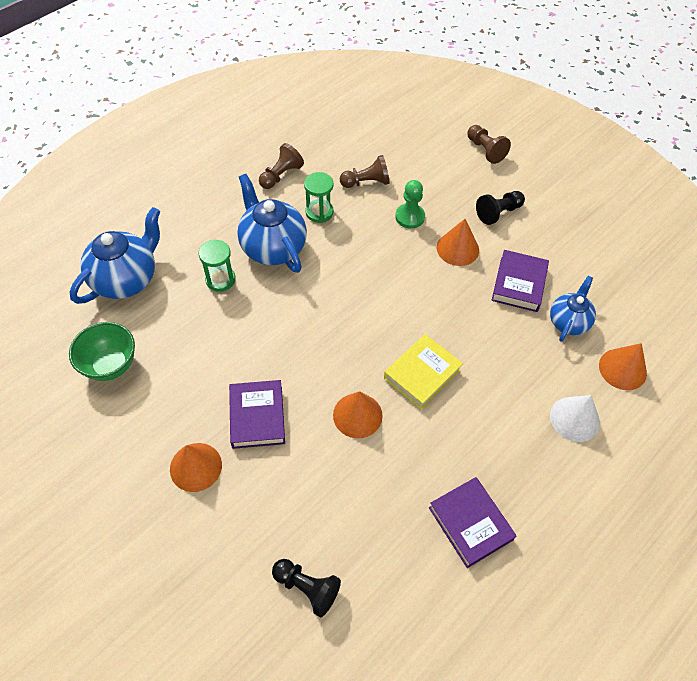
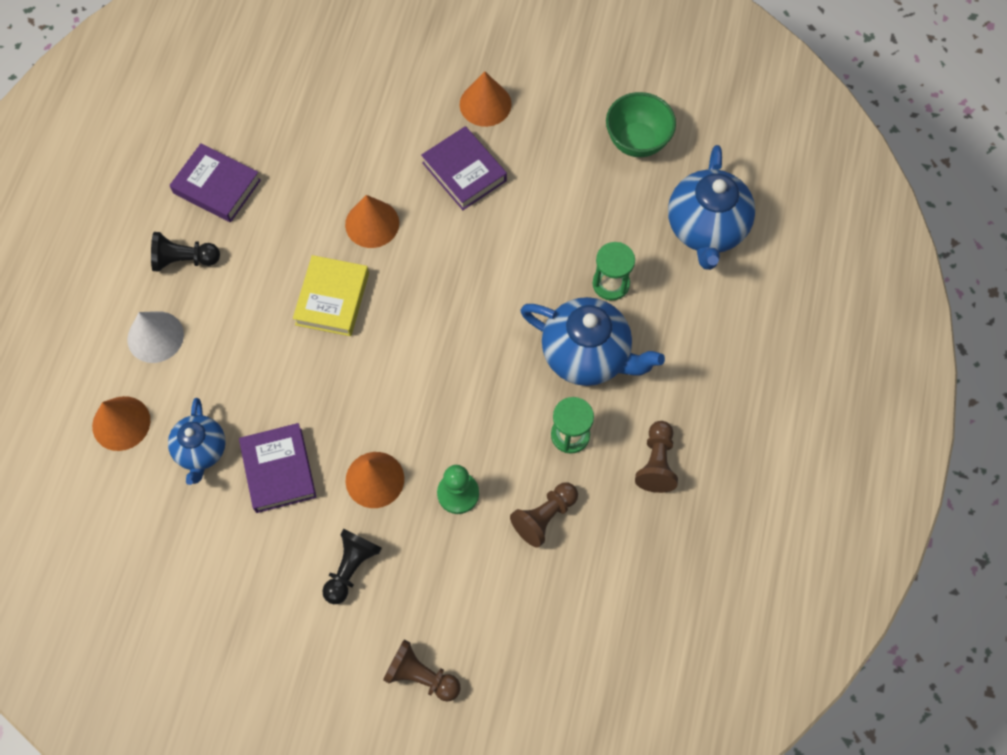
camera: 150 degrees right, 10 degrees up
(307, 587) = (328, 71): black pawn -> black pawn (184, 260)

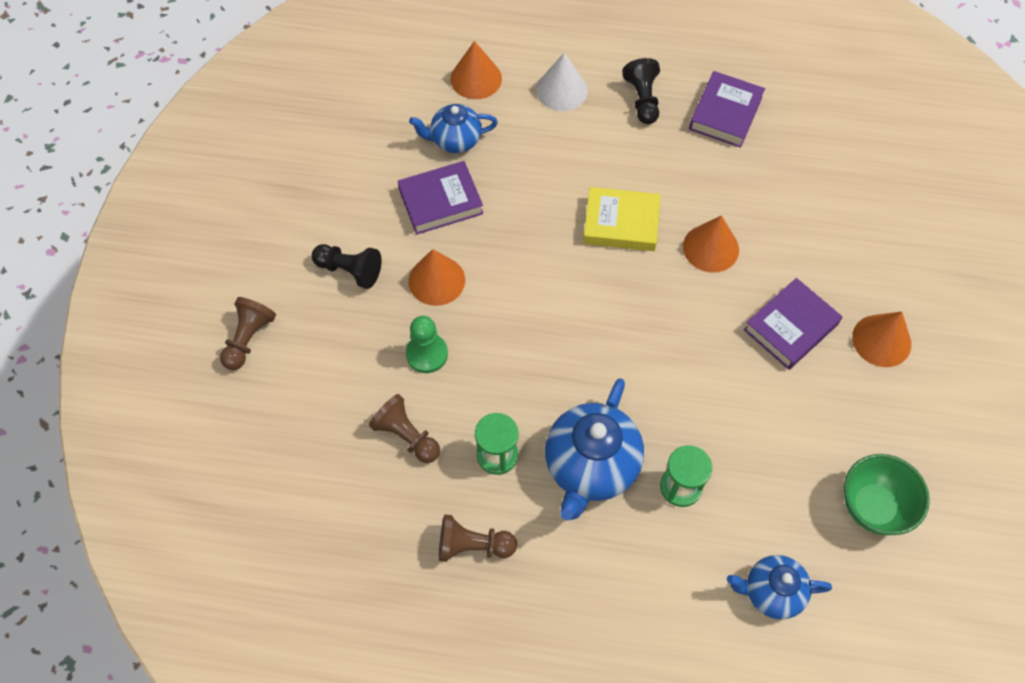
camera: 85 degrees right, 5 degrees down
(706, 229) = (771, 592): blue teapot -> blue teapot, size x0.61

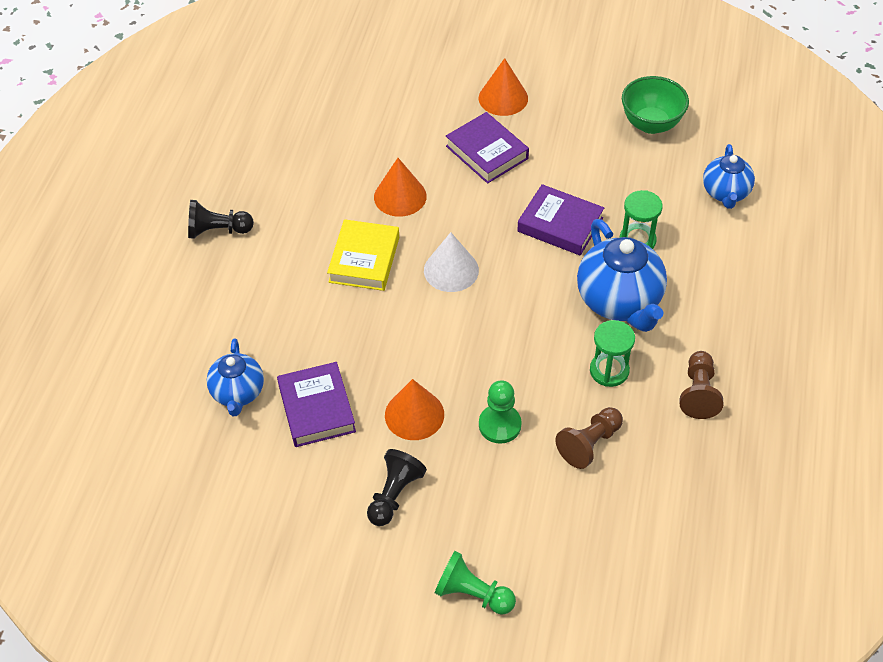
camera: 85 degrees left, 10 degrees down
(248, 339) = (472, 594): brown pawn -> green pawn
(476, 78) = (157, 371): orange cone -> none
(561, 90) = (190, 295): white cone -> white cone (451, 270)
(590, 466) = (619, 301): blue teapot -> blue teapot turned 45 degrees clockwise
(725, 113) = (248, 170): purple book -> purple book (560, 224)

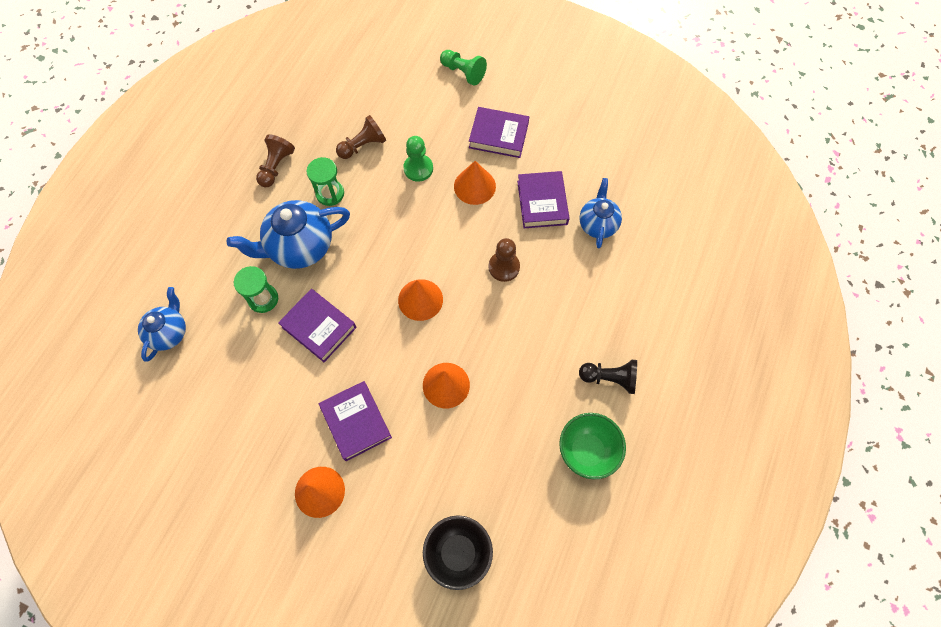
camera: 170 degrees left, 15 degrees up
(356, 321) = (504, 267): none -> brown pawn
(358, 79) = (458, 553): none -> black bowl
(364, 259) = (488, 323): yellow book -> none
(394, 495) = (498, 135): black pawn -> purple book
(451, 270) = (420, 299): white cone -> orange cone
(619, 301) = (300, 247): blue teapot -> blue teapot turned 105 degrees counterclockwise
(651, 124) = (194, 426): green bowl -> green bowl (587, 451)

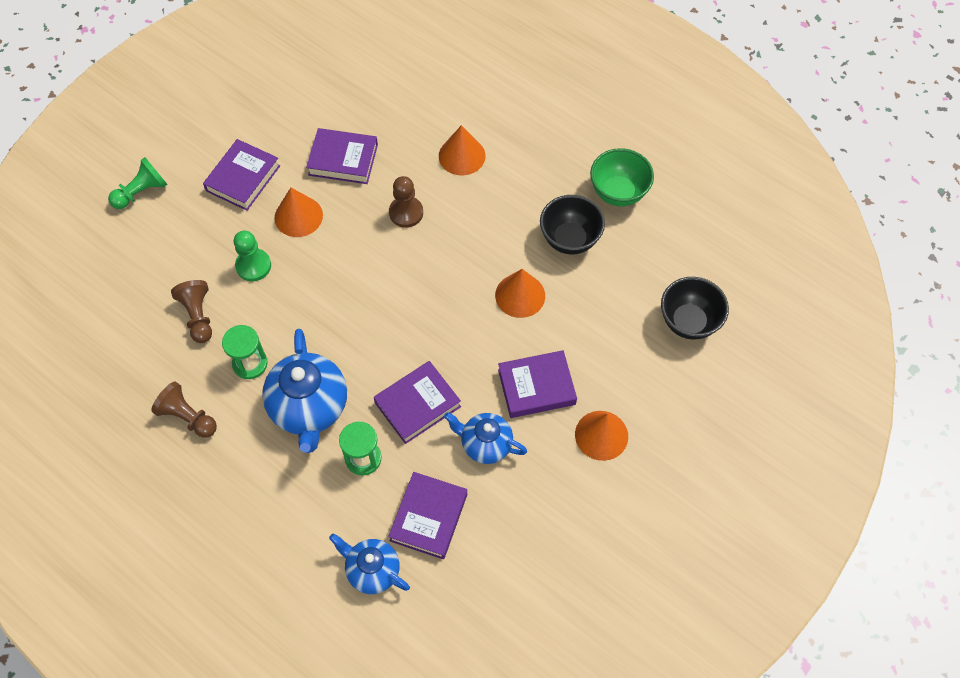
camera: 75 degrees left, 5 degrees down
(219, 363) = (429, 517): none -> purple book
(420, 299) = (417, 298): orange cone -> orange cone (462, 156)
(518, 416) = (569, 239): none -> black bowl
(597, 224) = (387, 119): blue teapot -> blue teapot (485, 444)
(609, 378) = (553, 155): black pawn -> none

